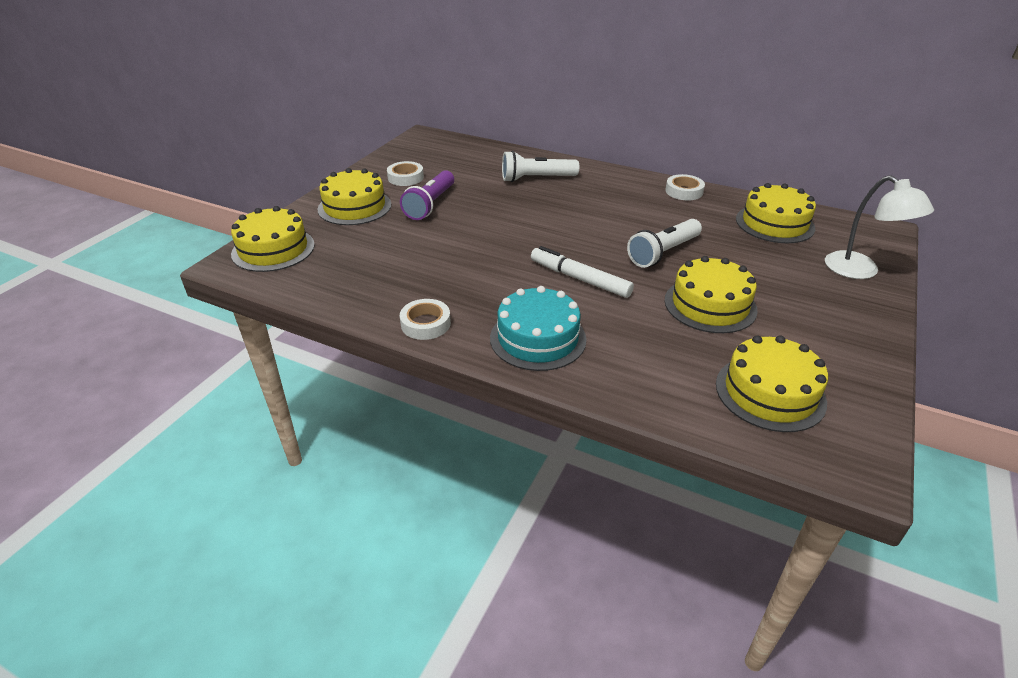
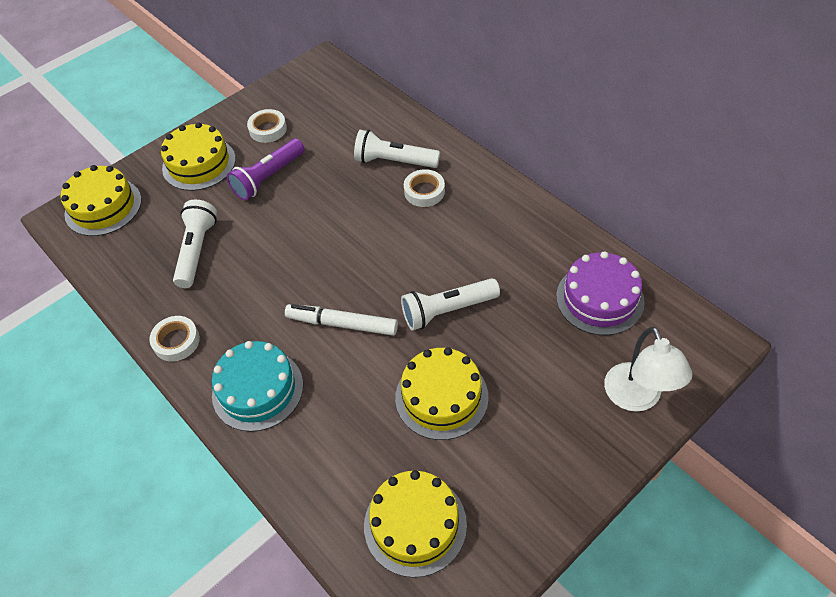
camera: 25 degrees right, 15 degrees up
(397, 260) = (197, 250): none -> white flashlight
(580, 279) = (342, 324): white marker -> white marker turned 45 degrees counterclockwise
(684, 191) = (537, 221): white tape -> white tape (424, 191)
(774, 223) = (600, 299): yellow cake -> purple cake

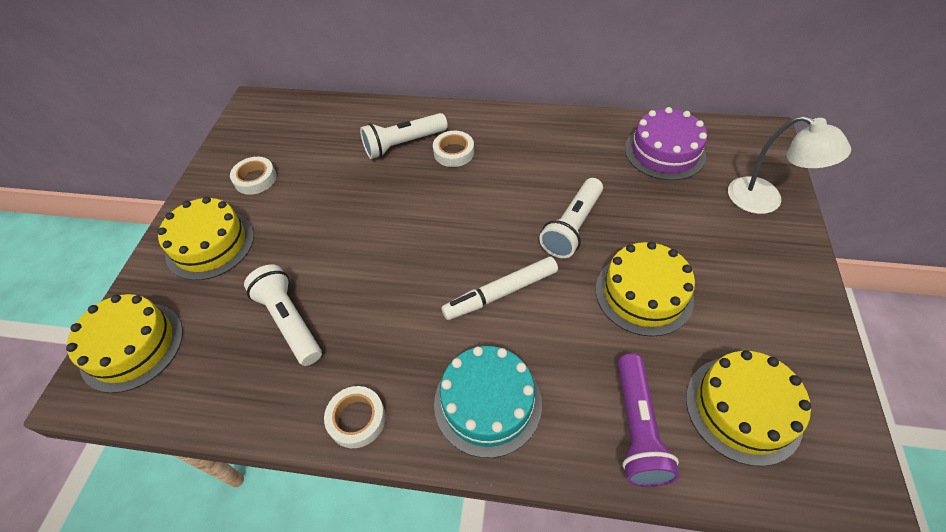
camera: 40 degrees left, 0 degrees up
(268, 177) = (298, 217): purple flashlight -> purple flashlight (637, 428)

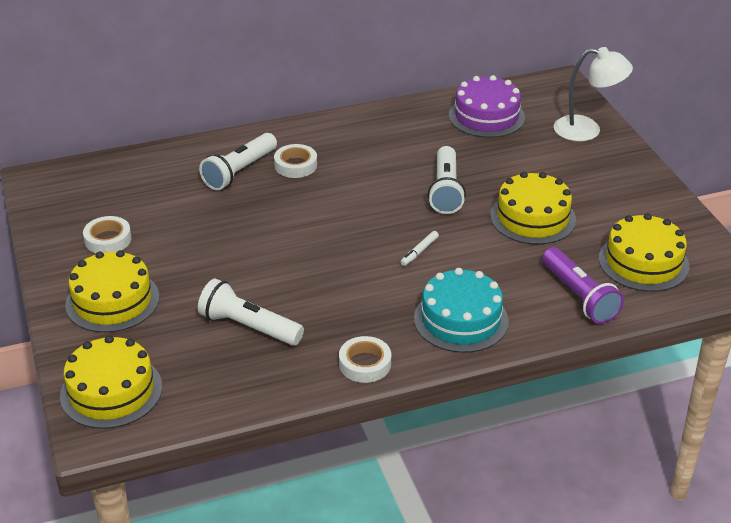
camera: 30 degrees left, 15 degrees down
(501, 293) = (419, 251): white marker -> white marker, size x0.50

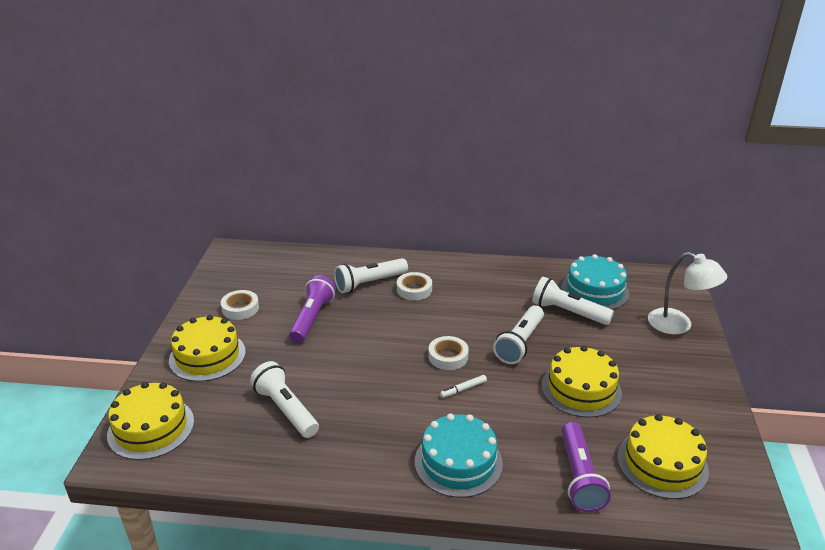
camera: 25 degrees right, 5 degrees down
(203, 227) = (312, 318): none -> purple flashlight
(365, 364) = (351, 474): white tape -> white tape (448, 356)
(474, 146) = (568, 312): none -> white flashlight
(486, 116) = (594, 290): purple cake -> turquoise cake

